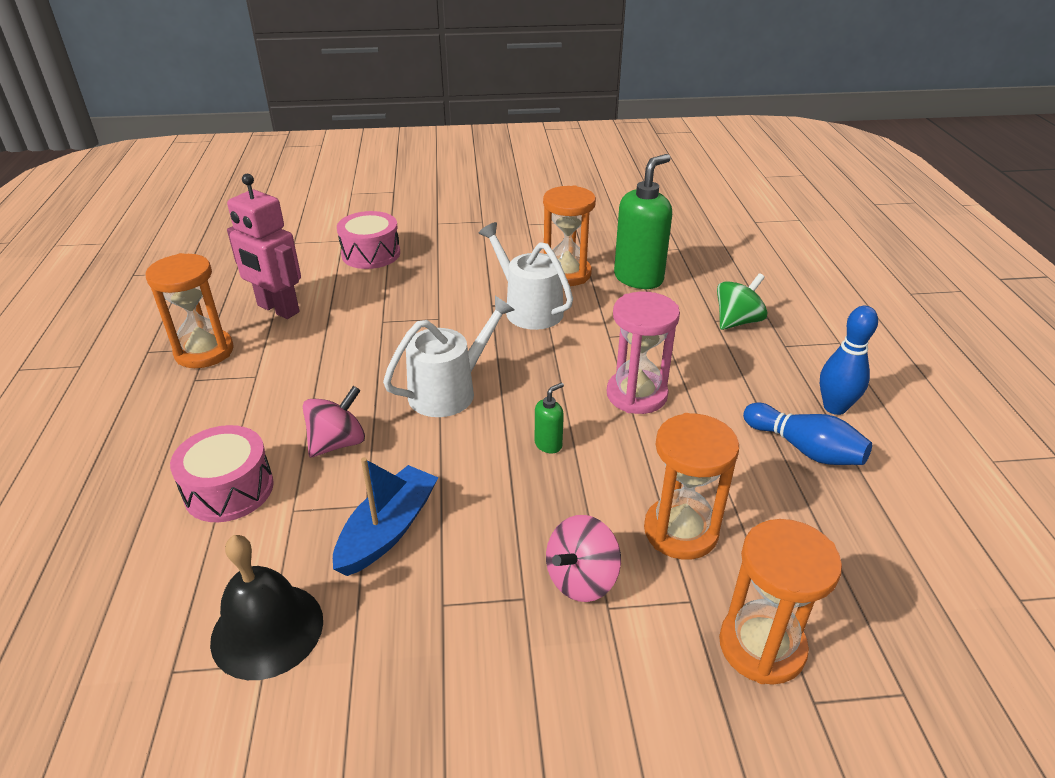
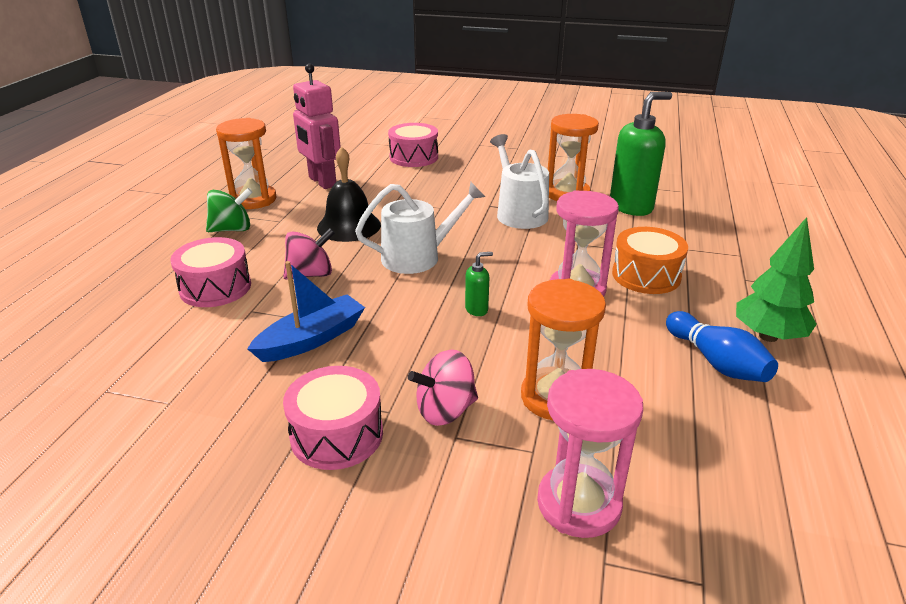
camera: 20 degrees right, 5 degrees down
(267, 630) = (184, 382): black bell -> black bell (349, 226)
(484, 644) = (337, 434): none -> pink drum
(694, 362) = (646, 275): none -> orange drum
(737, 321) = (707, 253): green spinning top -> green spinning top (232, 229)
(761, 646) = (579, 504): orange hourglass -> pink hourglass
(834, 407) = (768, 336): blue bowling pin -> green tree

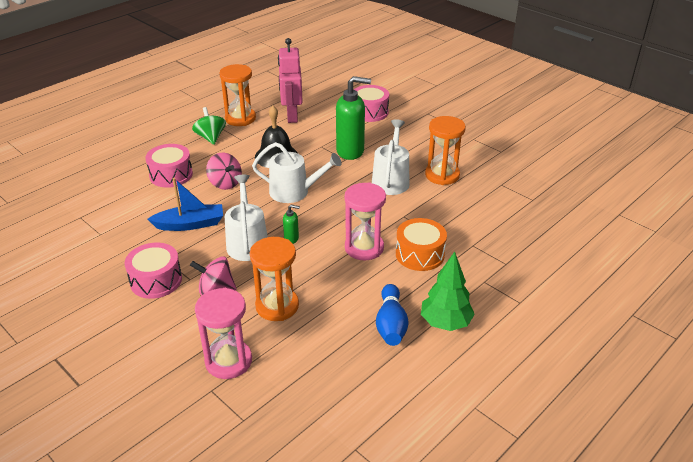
camera: 30 degrees right, 5 degrees up
(232, 229) = (210, 137): green spinning top -> green spinning top turned 120 degrees counterclockwise
(311, 274) = (225, 183): pink spinning top -> pink spinning top turned 45 degrees clockwise
(422, 334) = (247, 243): none -> white watering can
(631, 207) = (475, 200): green soap dispenser -> green soap dispenser (350, 151)

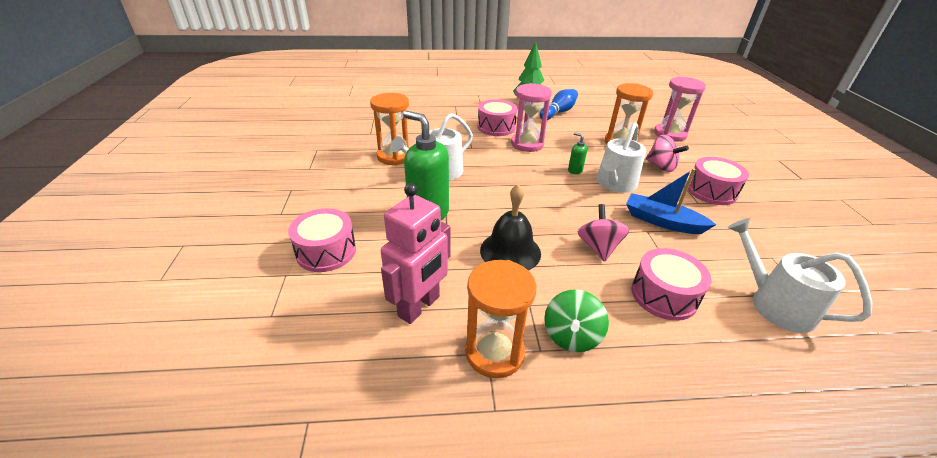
camera: 140 degrees left, 0 degrees up
(294, 192) = (534, 203): white watering can -> white watering can (775, 304)
(420, 254) = (496, 127): orange drum -> pink drum

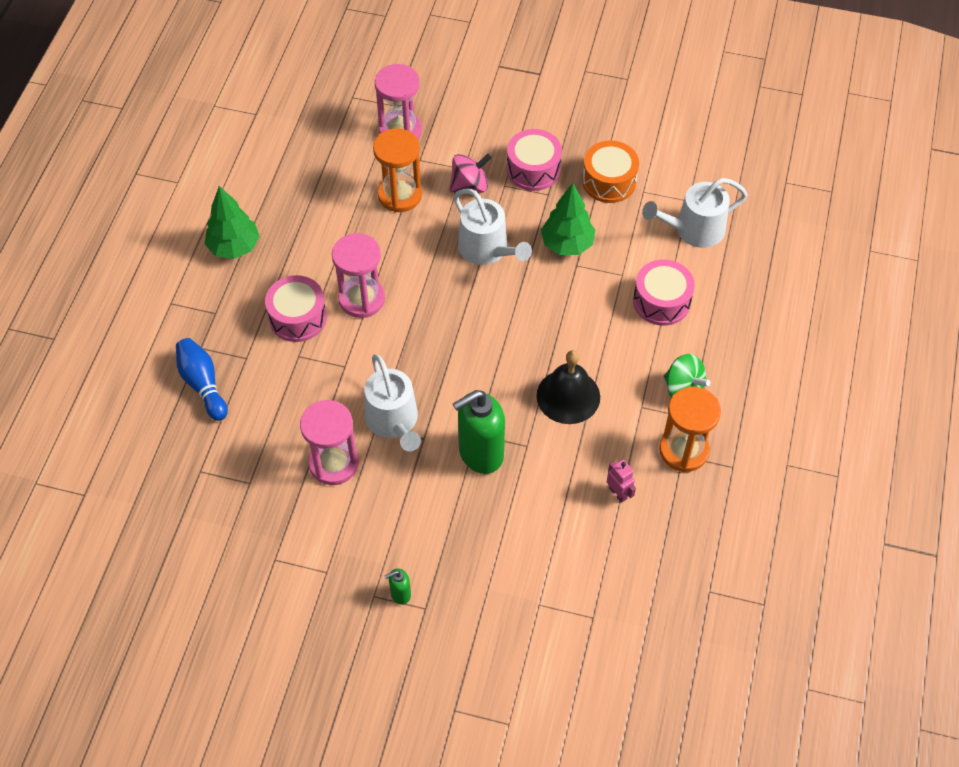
camera: 70 degrees left, 20 degrees up
(326, 251) = (514, 564): pink drum -> none
(394, 156) = (333, 463): orange hourglass -> pink hourglass
(419, 306) = (618, 493): pink robot -> pink robot, size x0.48
(558, 112) = (284, 223): blue bowling pin -> blue bowling pin (203, 384)
(574, 170) = (445, 275): green soap dispenser -> green soap dispenser (400, 594)
(598, 247) = (586, 319): pink spinning top -> none
(662, 221) = (567, 244): blue boat -> green tree
(754, 233) = (609, 181): none -> orange drum

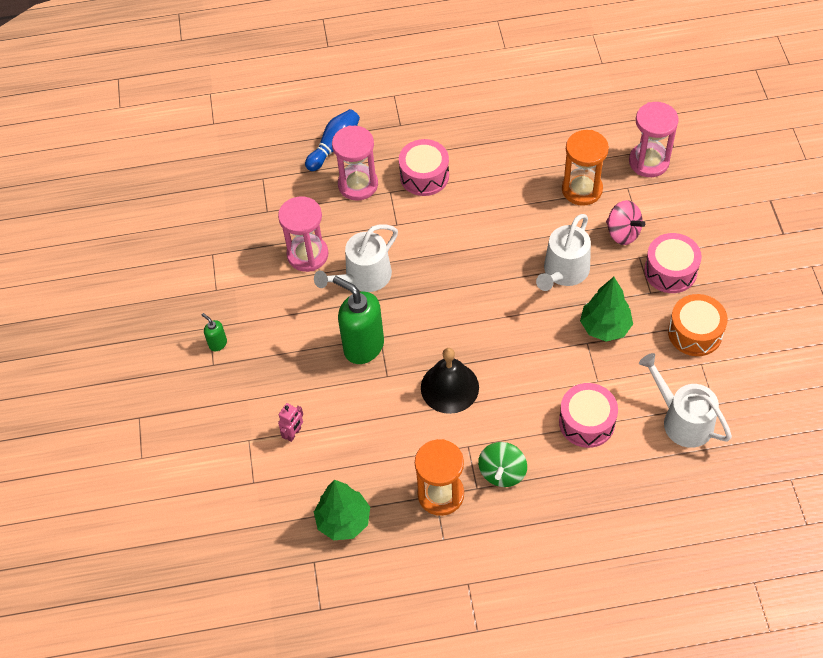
camera: 70 degrees right, 0 degrees up
(234, 247) = (466, 108): green tree -> green tree (343, 521)
(361, 299) = (464, 208): pink hourglass -> pink hourglass (358, 185)
(618, 493) = (374, 459): pink robot -> pink robot (294, 433)

